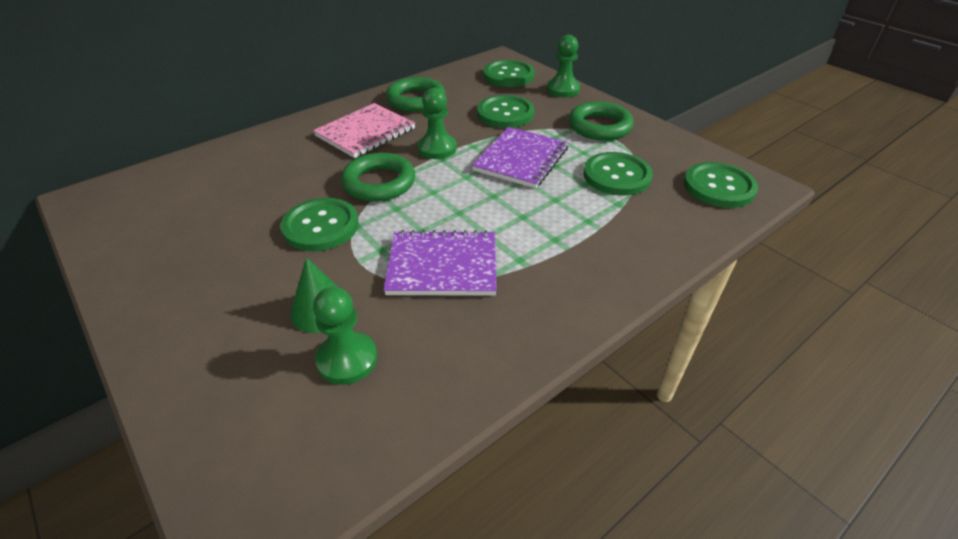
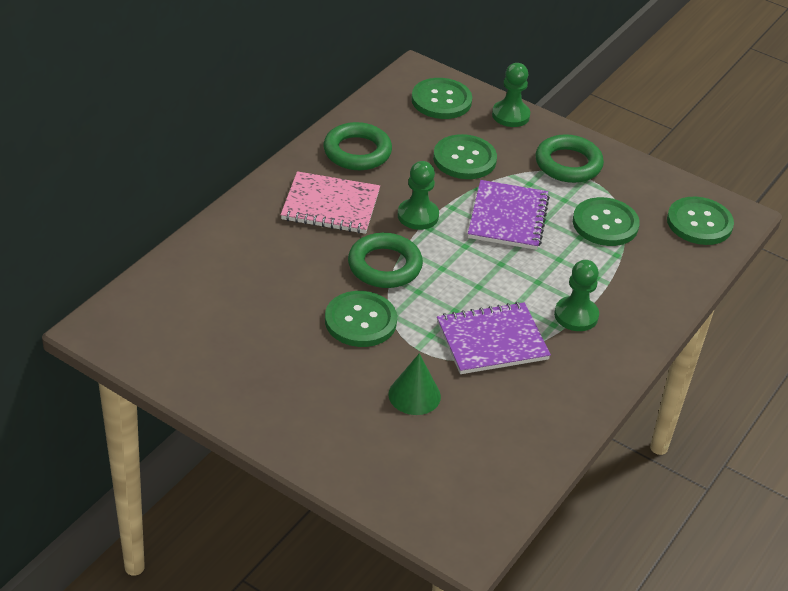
camera: 20 degrees left, 0 degrees up
(347, 359) = (461, 429): green pawn -> green pawn (576, 315)
(365, 132) = (330, 205): pink notebook -> pink notebook turned 75 degrees clockwise

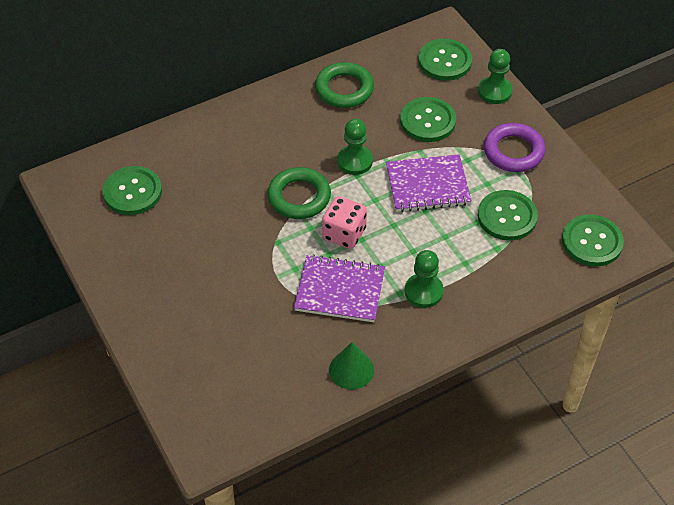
camera: 30 degrees right, 10 degrees up
(330, 205) = (292, 131): pink notebook -> none
(360, 321) = (249, 238): green button -> green button (132, 192)
(414, 395) = (248, 315): green cone -> green cone (351, 369)
(457, 286) = (344, 234): none -> pink dice
(508, 217) = (427, 185): purple notebook -> purple notebook turned 45 degrees clockwise
(568, 164) = (513, 151): green ring -> purple ring

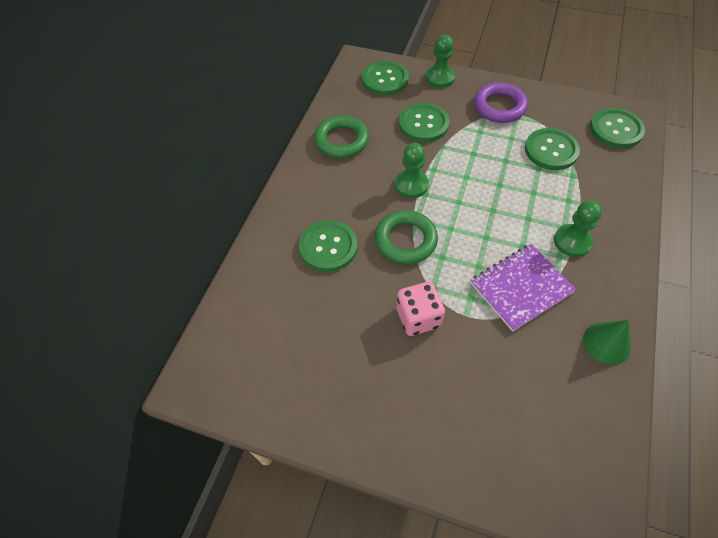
camera: 40 degrees left, 5 degrees up
(132, 192) = (270, 340): green button -> green button (328, 247)
(344, 234) = (470, 242): pink dice -> pink dice (418, 317)
(427, 185) = (478, 166): purple notebook -> none

